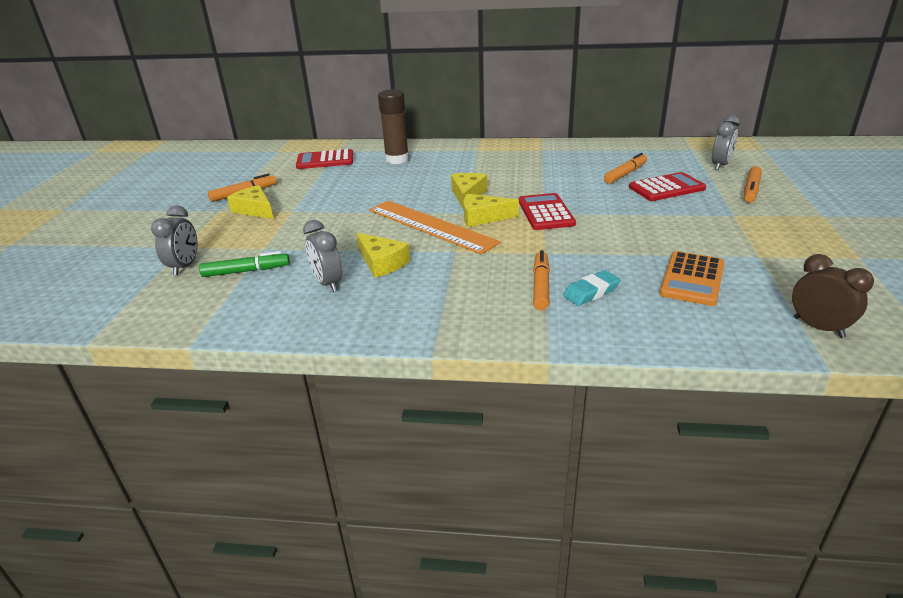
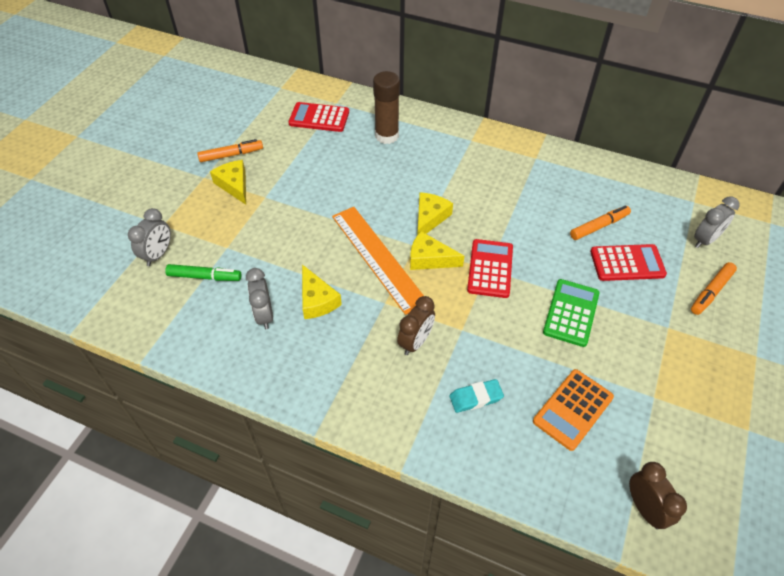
camera: 15 degrees right, 20 degrees up
(503, 269) = (415, 342): none -> brown clock
(541, 286) = (437, 375): orange marker -> none
(641, 223) = (571, 313): none -> green calculator

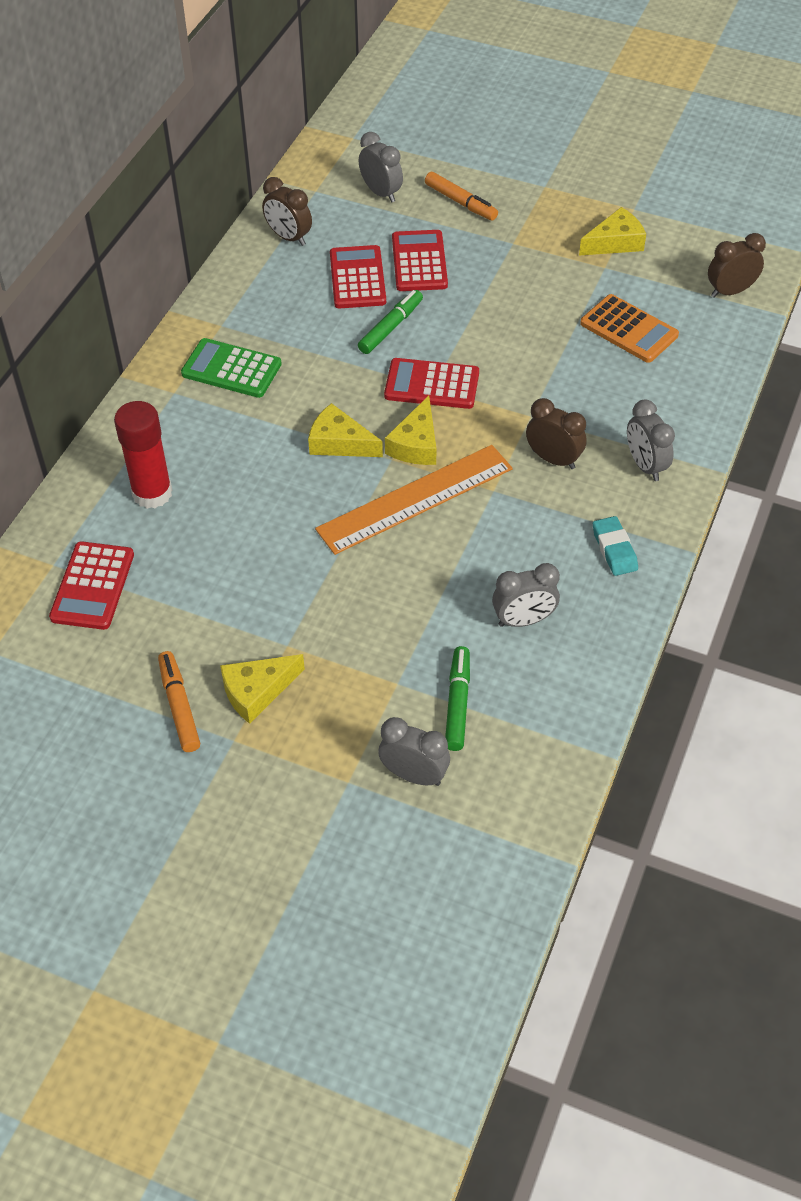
camera: 90 degrees left, 0 degrees up
(317, 300) = (494, 563): yellow cheese -> yellow cheese (615, 242)
(387, 136) = (152, 493): brown glue stick -> red glue stick
(409, 407) = (645, 465): none -> grey clock
(475, 398) = (625, 407): turquoise eraser -> turquoise eraser (614, 549)
(548, 245) = (391, 327): none -> green marker
(571, 313) = (498, 317): green calculator -> green calculator (231, 369)
(599, 226) = (357, 278): orange marker -> red calculator
(635, 188) = (289, 237): none -> brown clock

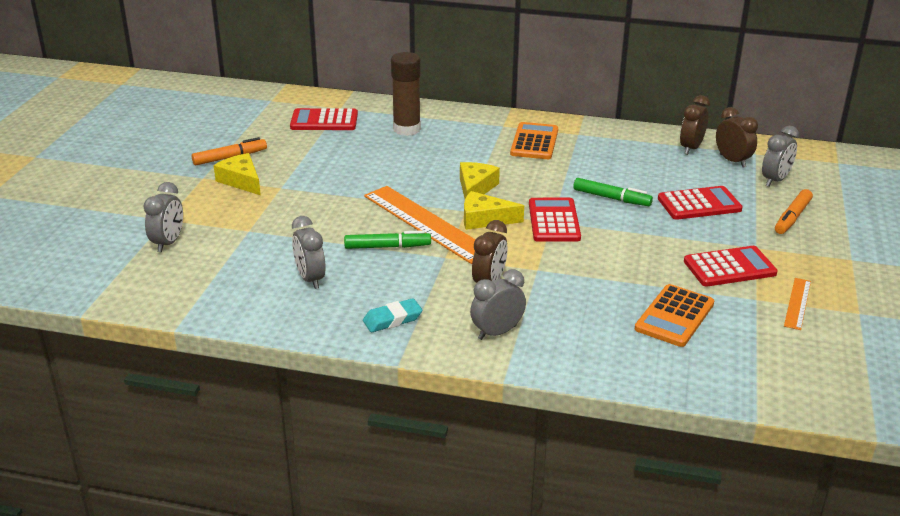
camera: 80 degrees right, 20 degrees down
(152, 493) = (406, 129): red glue stick -> brown glue stick
(231, 369) = (534, 142): green calculator -> orange calculator
(357, 278) = (661, 179): red calculator -> red calculator (729, 267)
(458, 703) = (230, 255): green marker -> green marker (387, 247)
(615, 242) = (797, 303): yellow cheese -> orange ruler
(730, 291) = (770, 379): brown clock -> brown clock (732, 161)

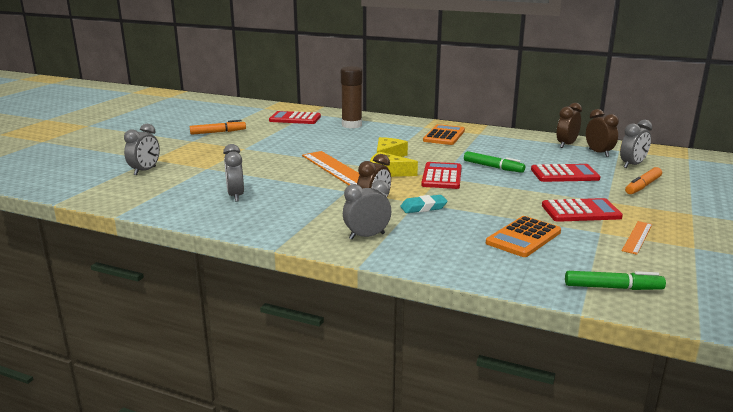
camera: 10 degrees right, 10 degrees down
(241, 181) = (218, 143): yellow cheese -> none
(387, 247) = (304, 182): green marker -> green marker (613, 288)
(392, 319) = (285, 222): turquoise eraser -> turquoise eraser (423, 207)

